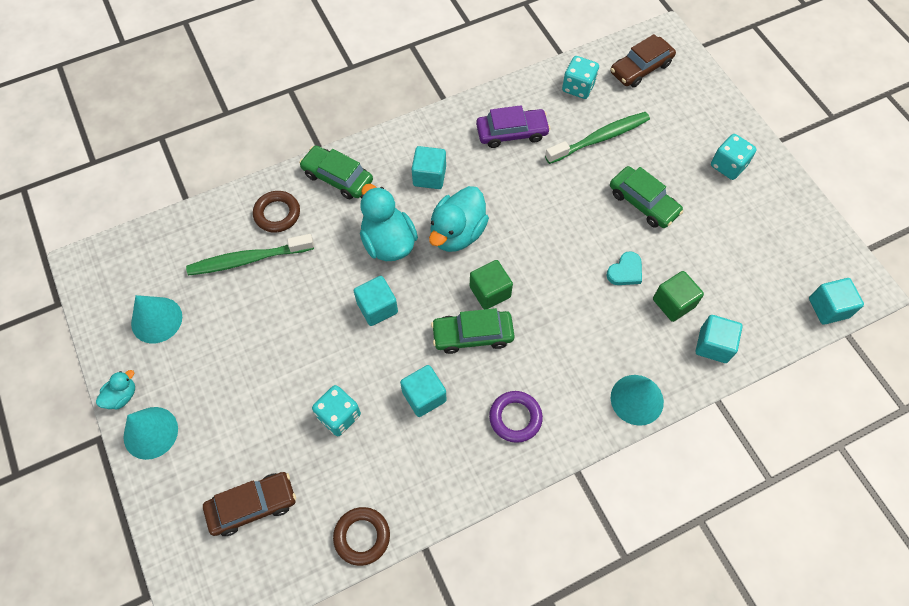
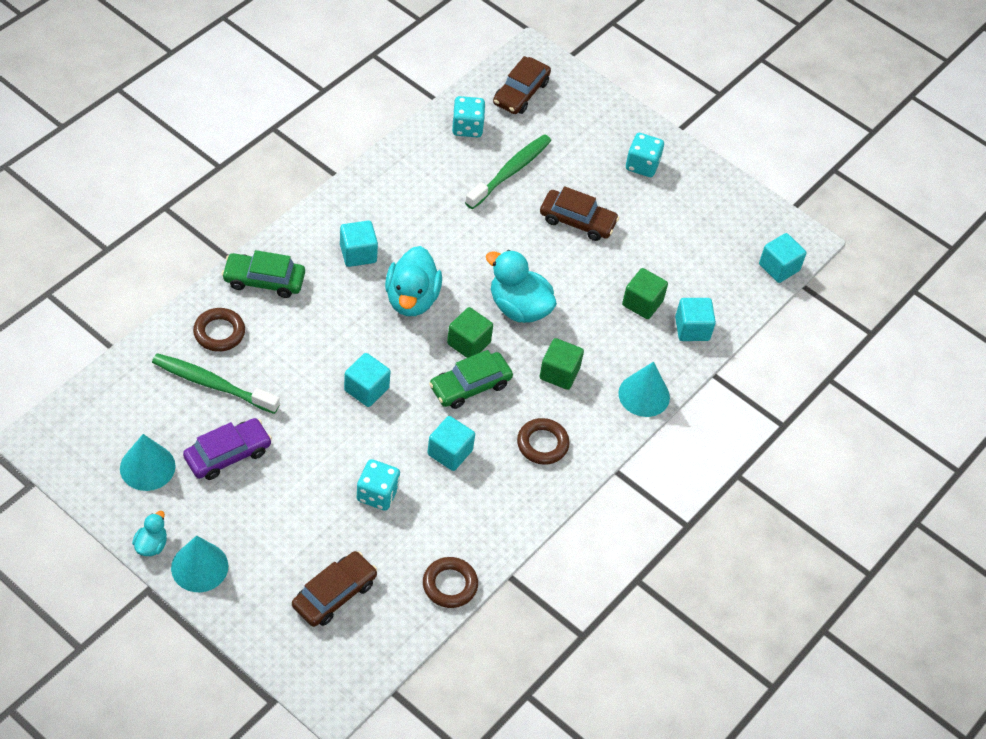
camera: 30 degrees left, 10 degrees down
(248, 259) = (212, 384): green toothbrush -> green toothbrush turned 60 degrees clockwise
(388, 242) = (347, 327): turquoise duck -> turquoise duck (519, 307)
(512, 133) = (421, 189): purple car -> purple car (228, 454)
(515, 418) = (542, 444): purple ring -> brown ring
(562, 349) = (559, 373): none -> green cube
(625, 271) = (587, 288): turquoise heart -> none
(643, 203) = (577, 221): green car -> brown car

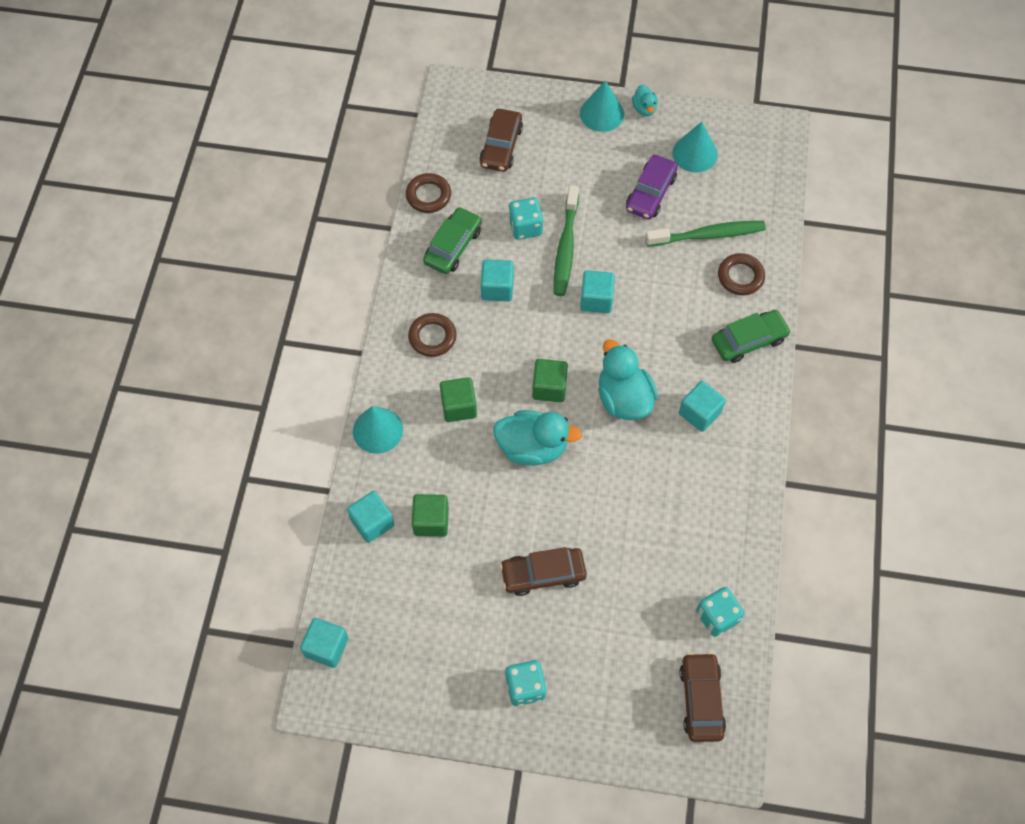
camera: 155 degrees right, 10 degrees up
(470, 386) = (521, 351): green car -> green car (453, 246)
(510, 172) = (640, 590): green toothbrush -> green toothbrush (565, 247)

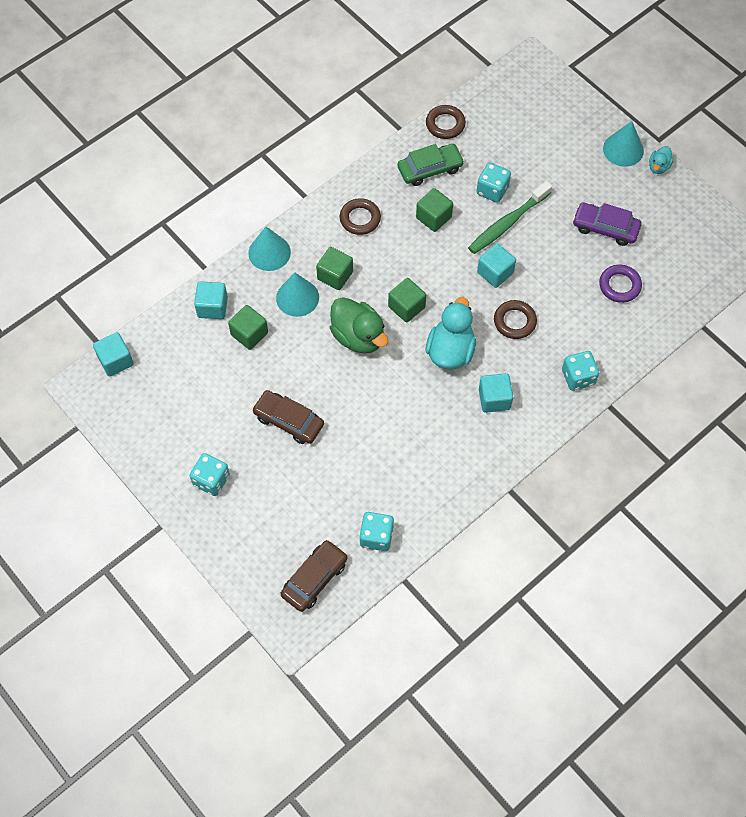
camera: 40 degrees right, 0 degrees up
(497, 288) = (433, 217): turquoise cube -> green cube
(501, 146) = (527, 124): brown car -> none
(532, 447) = (358, 337): turquoise duck -> green duck
(650, 193) = (605, 228): purple car -> purple car turned 45 degrees clockwise
(694, 153) = (666, 223): turquoise cone -> turquoise cone (297, 297)
(708, 235) = (619, 285): green toothbrush -> purple ring
(740, 277) = (615, 330): brown ring -> brown ring (514, 321)
(749, 340) = (578, 377): green car -> turquoise dice

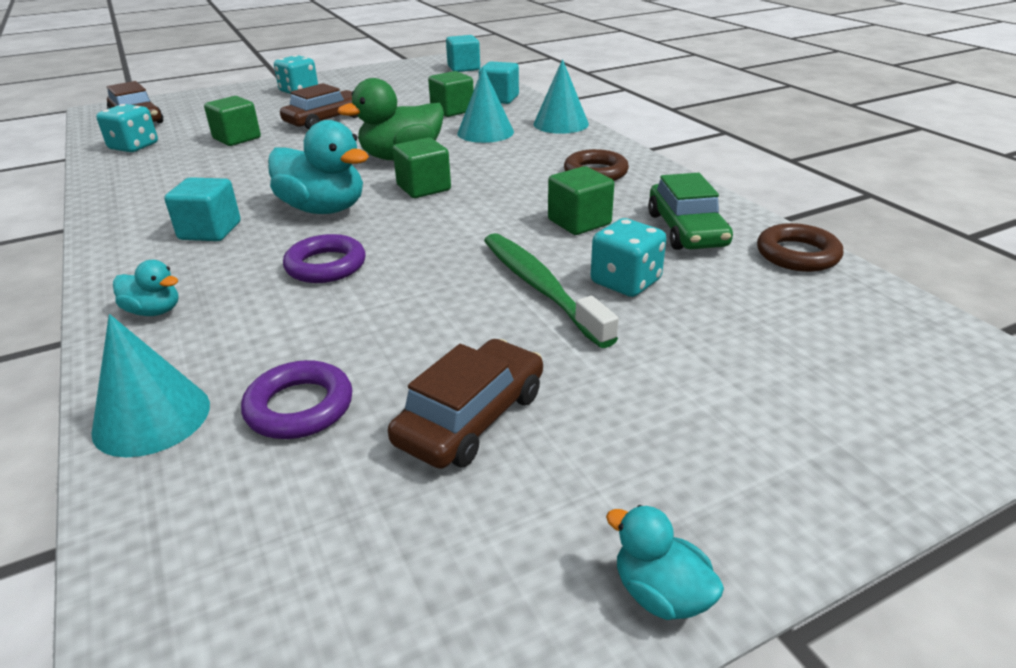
camera: 105 degrees right, 30 degrees down
(335, 275) = (506, 152): green cube -> green cube (237, 138)
(495, 273) = (437, 261): turquoise cube -> none
(514, 321) = (326, 265): brown ring -> purple ring
(578, 377) = (154, 311): turquoise dice -> turquoise duck
(605, 228) = (471, 418): purple car -> brown car
(623, 149) = (737, 515): turquoise cone -> turquoise cone (152, 418)

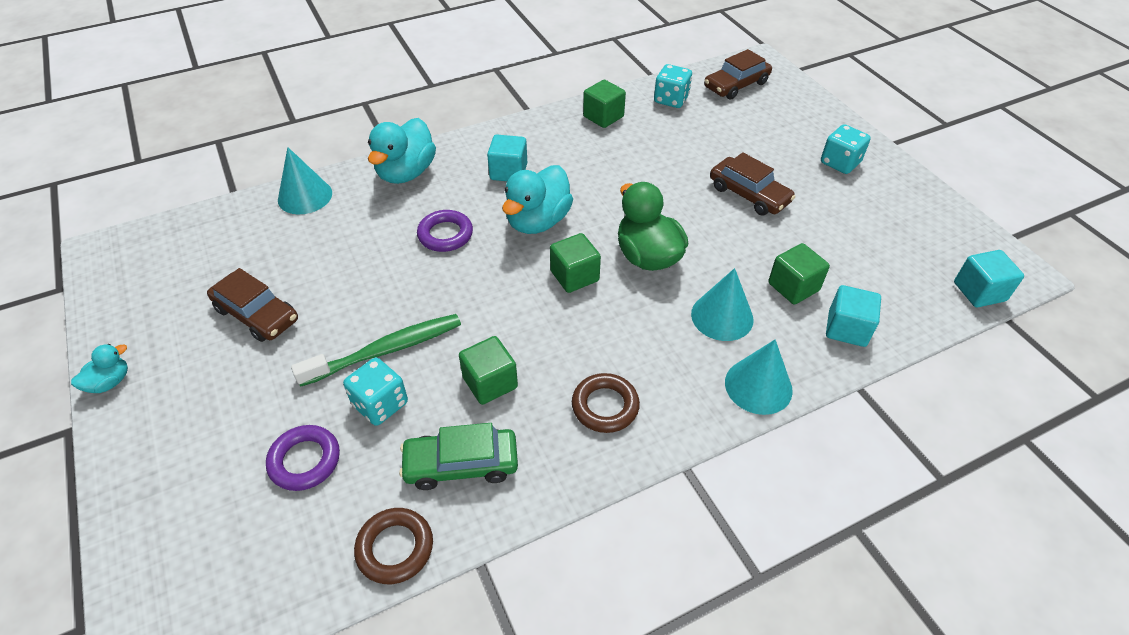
camera: 90 degrees right, 15 degrees up
(154, 311) = (406, 173): turquoise duck -> turquoise duck, size x1.97
(237, 138) = (693, 148): green cube -> green cube (603, 117)
(299, 407) = (293, 245): purple ring -> purple ring (305, 461)

